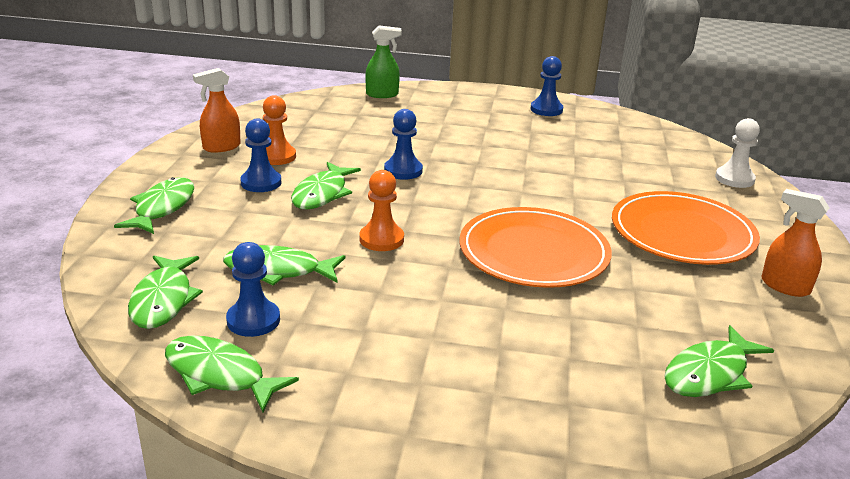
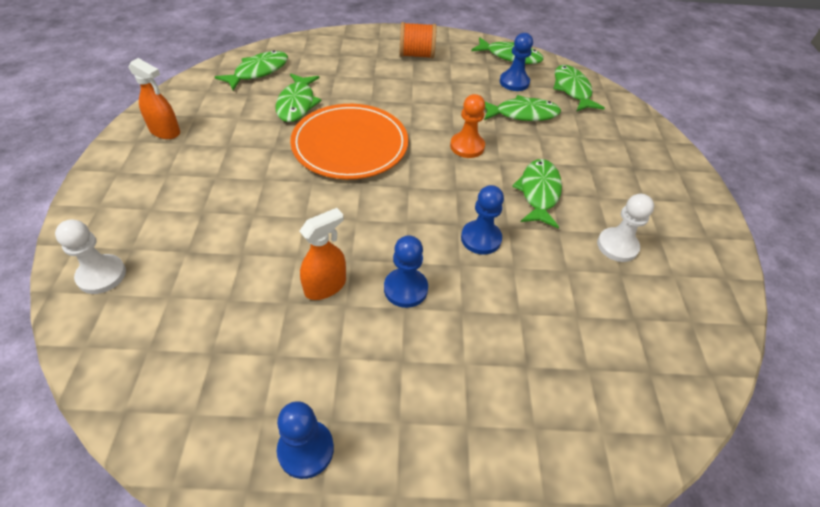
camera: 170 degrees right, 20 degrees up
(162, 208) = (648, 161): green fish -> green fish (297, 104)
(221, 147) = (684, 255): orange spray bottle -> orange spray bottle (325, 286)
(261, 183) = (600, 201): blue pawn -> blue pawn (405, 289)
(277, 156) = (617, 246): orange pawn -> white pawn
(382, 94) = (588, 456): green spray bottle -> none
(411, 391) = (416, 55): none -> orange spool
(682, 233) = (216, 178): orange plate -> none

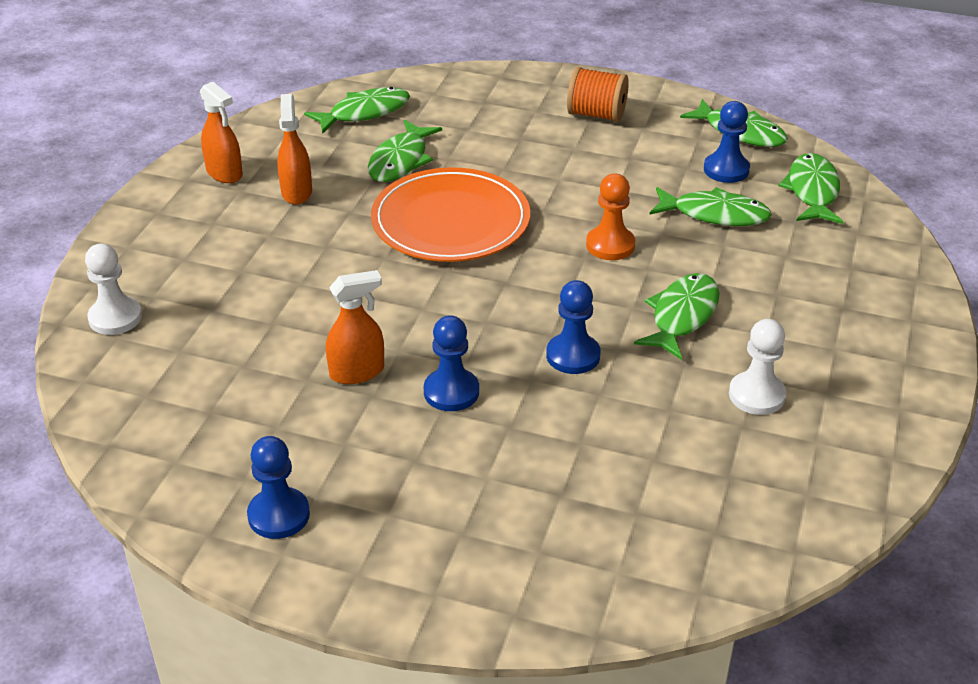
camera: 20 degrees right, 10 degrees down
(227, 139) = (296, 192): none -> orange spray bottle

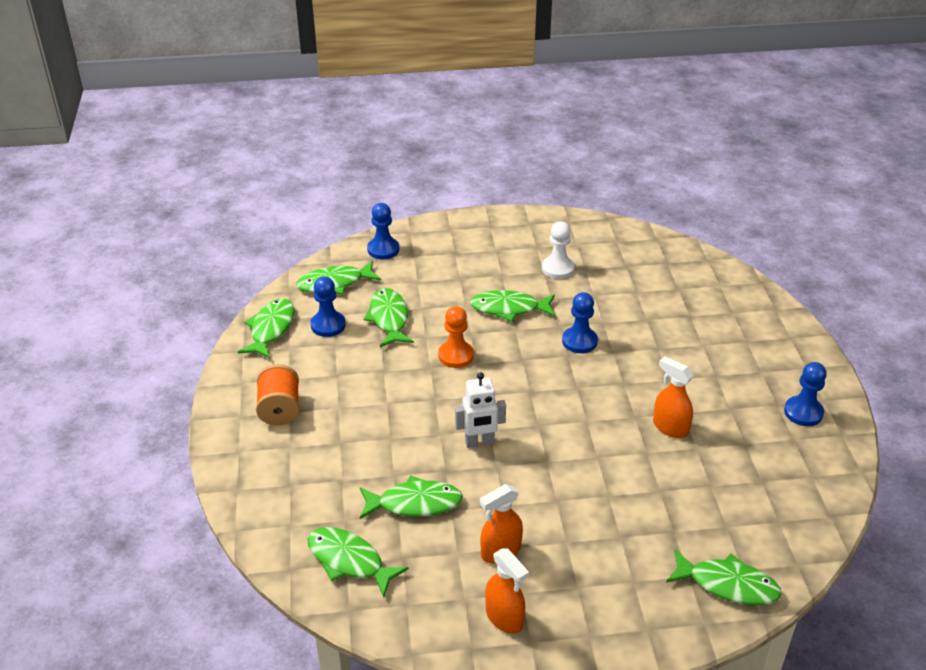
camera: 115 degrees left, 0 degrees up
(115, 318) = (728, 585): white pawn -> green fish
(224, 173) = (504, 618): orange spray bottle -> orange spray bottle turned 120 degrees clockwise
(450, 221) = (479, 442): orange plate -> white robot
(451, 392) = (652, 380): blue pawn -> blue pawn (383, 249)

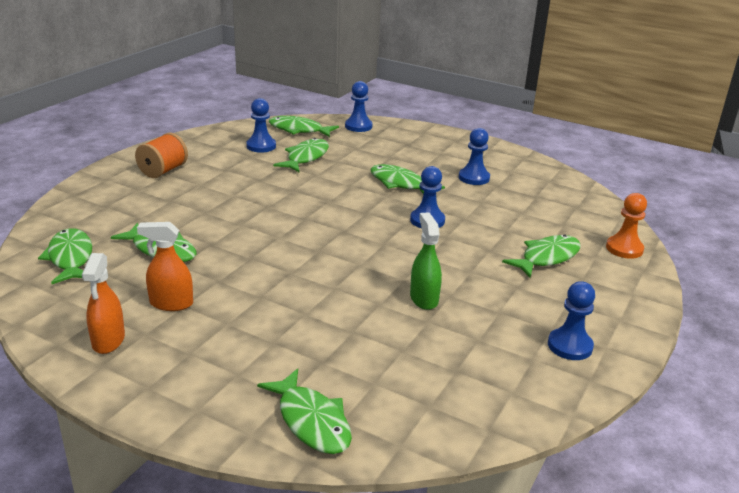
camera: 35 degrees right, 10 degrees down
(271, 329) = (223, 135): green fish -> green fish (547, 257)
(456, 355) = (320, 191): orange pawn -> orange pawn (624, 249)
(479, 442) = (259, 240): white robot -> none
(558, 268) = (474, 178): white pawn -> blue pawn
(670, 427) = (424, 298): orange spray bottle -> green spray bottle

